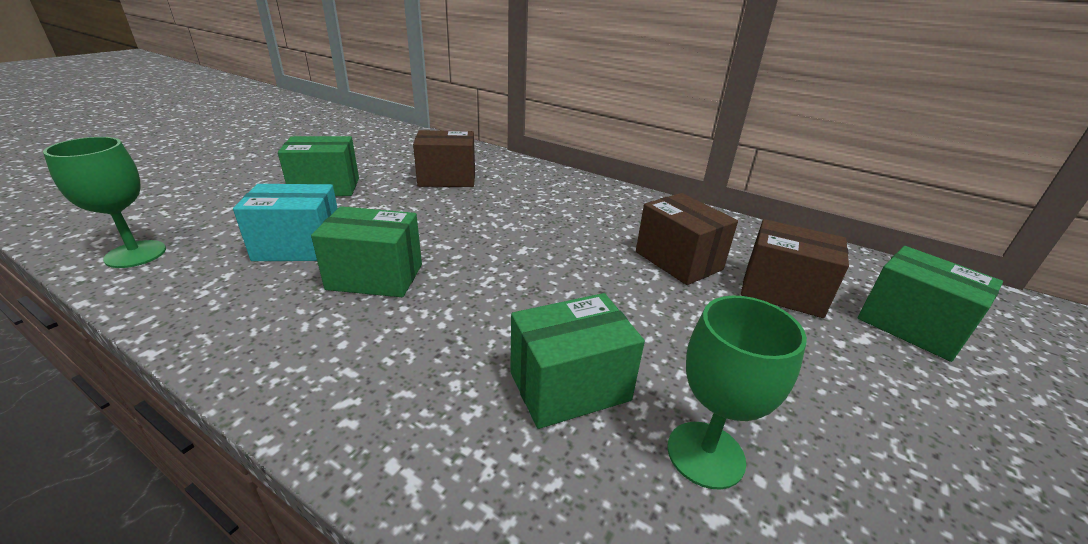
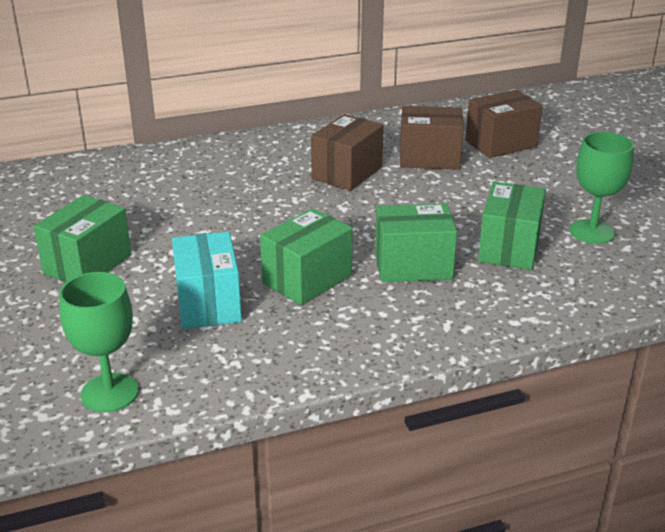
camera: 50 degrees left, 0 degrees up
(299, 247) = (208, 303): turquoise box -> turquoise box turned 45 degrees counterclockwise
(447, 178) = (162, 196): brown box -> brown box (347, 173)
(911, 326) = (568, 128): green box -> green box (413, 266)

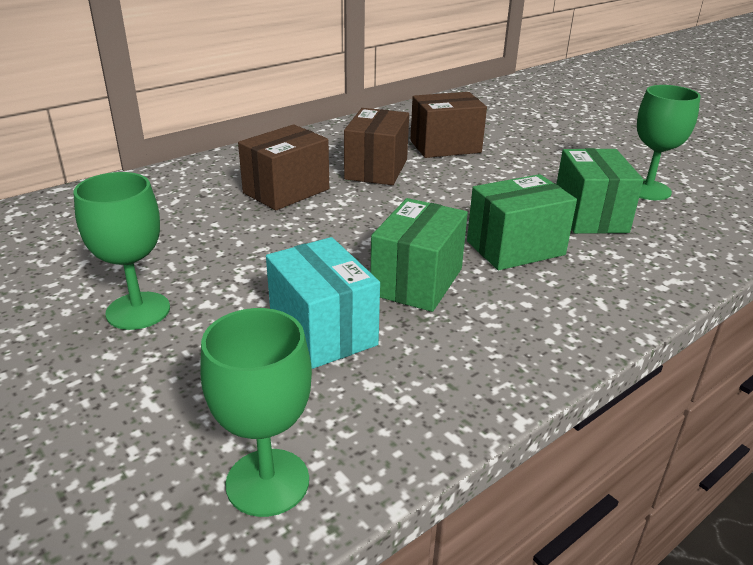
camera: 20 degrees left, 0 degrees up
(87, 264) = (138, 311): green box -> green goblet
(501, 144) = (499, 127): brown box -> brown box (286, 191)

